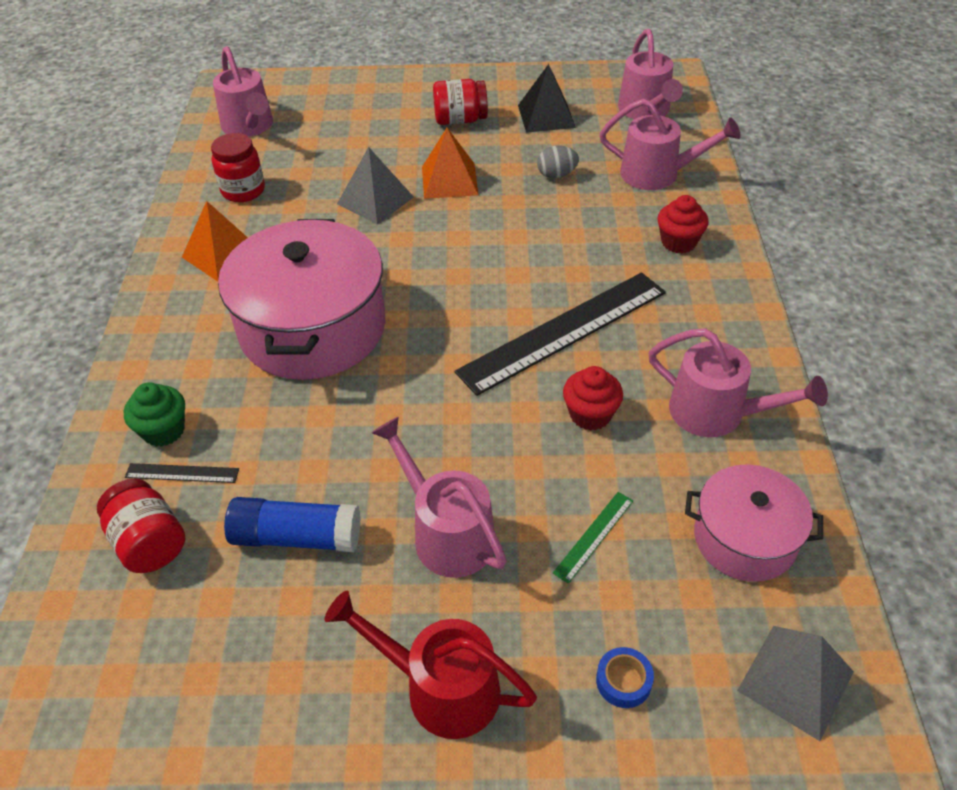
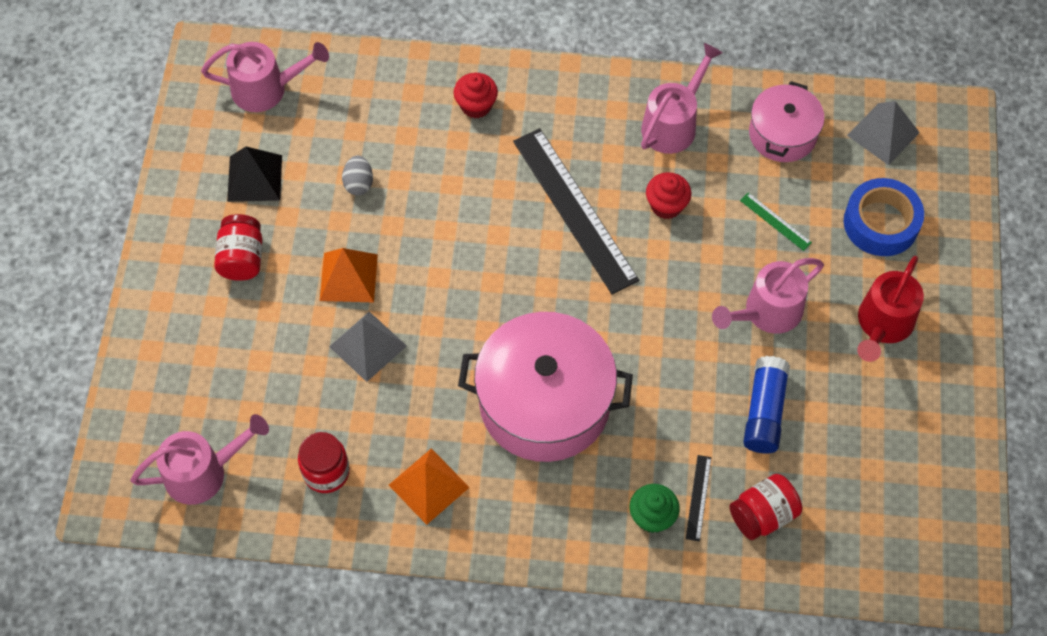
camera: 85 degrees left, 15 degrees up
(623, 681) = (881, 223): blue tape -> blue tape, size x2.19
(658, 174) = (375, 100): pink watering can -> none

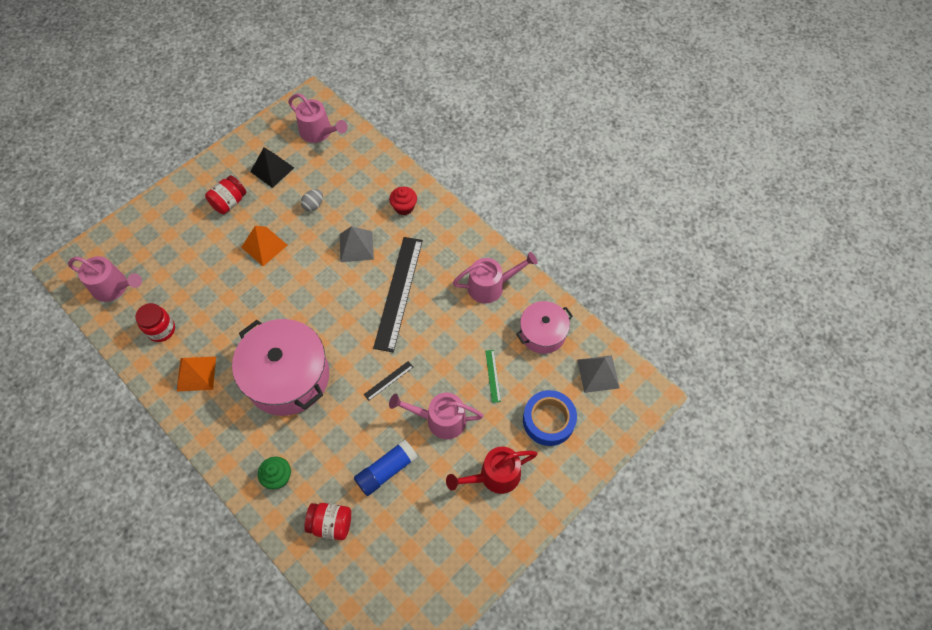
camera: 40 degrees right, 0 degrees up
(368, 346) = (239, 285): grey pyramid -> grey pyramid (356, 246)
(666, 205) = (445, 325): red cupcake -> none
(698, 497) = (309, 487): black ruler -> black ruler (388, 380)

